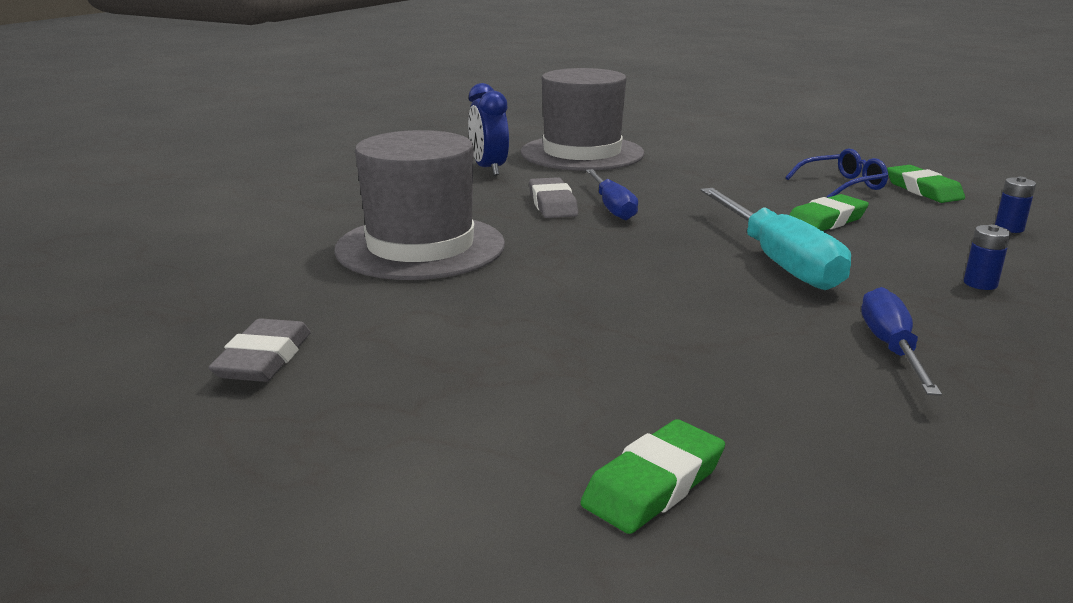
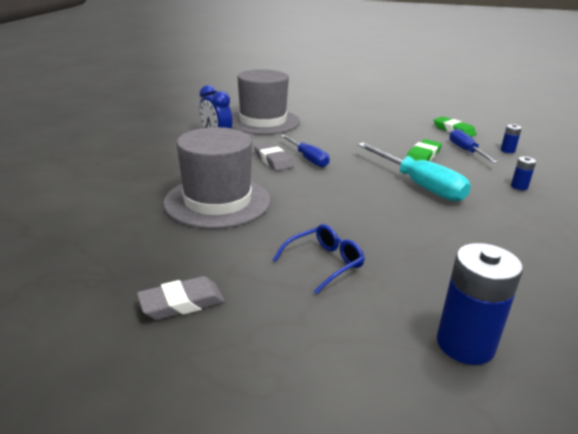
camera: 20 degrees left, 5 degrees up
(264, 359) = (182, 303): grey eraser -> grey eraser turned 75 degrees clockwise
(654, 484) = (465, 344): green eraser -> blue battery
(842, 185) = (414, 131): blue glasses -> blue glasses (324, 263)
(891, 348) = (509, 233): blue screwdriver -> blue screwdriver (466, 151)

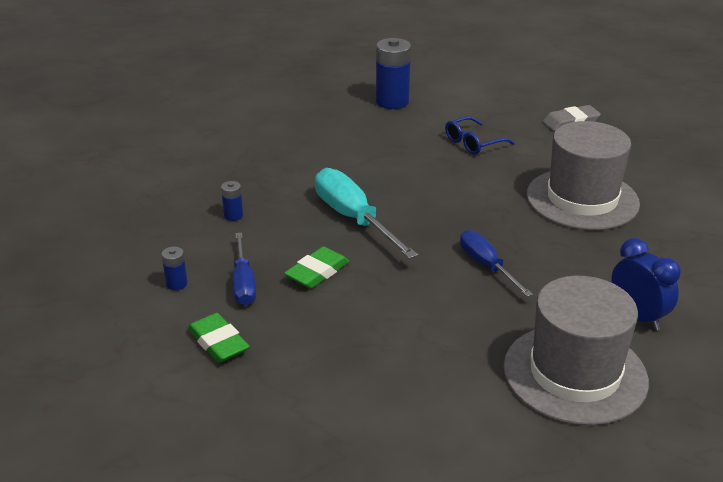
camera: 175 degrees left, 5 degrees up
(273, 160) = (535, 263): grey eraser -> none

